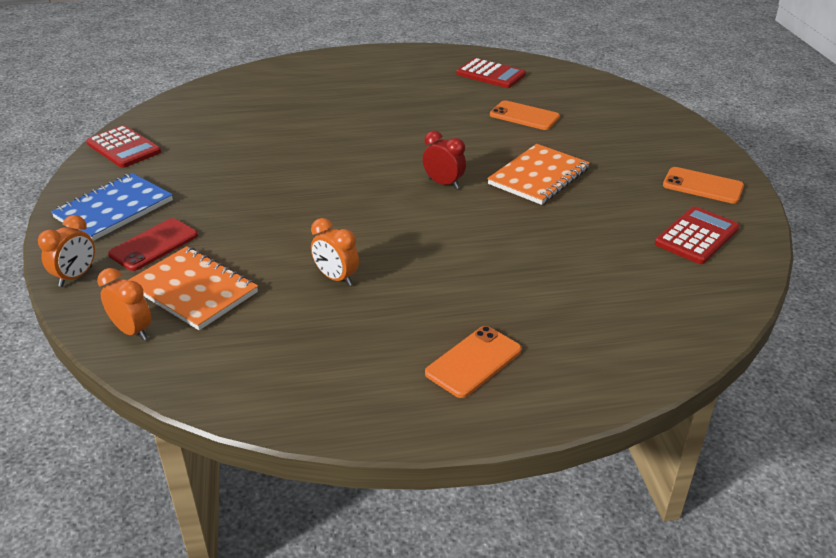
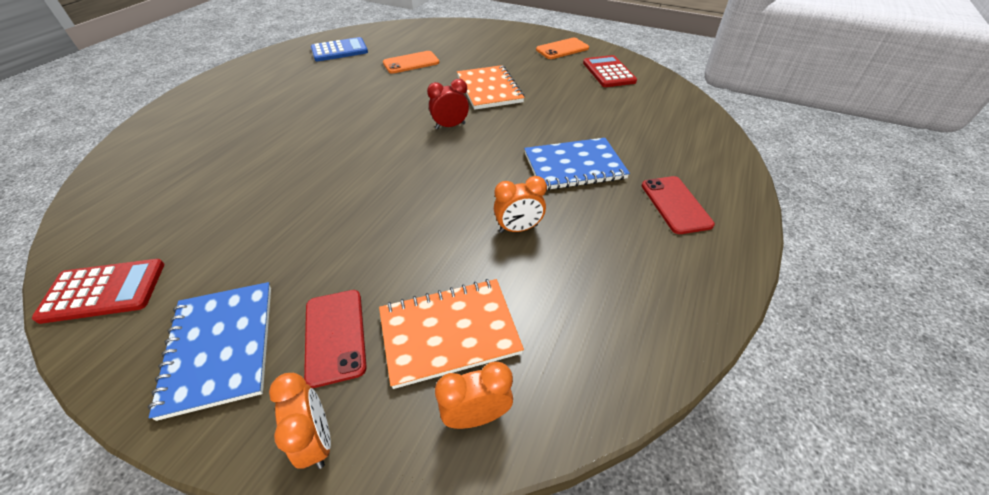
camera: 55 degrees left, 10 degrees up
(465, 276) = (574, 166): none -> blue notebook
(474, 362) = (675, 204): orange phone -> red phone
(491, 74) = (339, 50): red calculator -> blue calculator

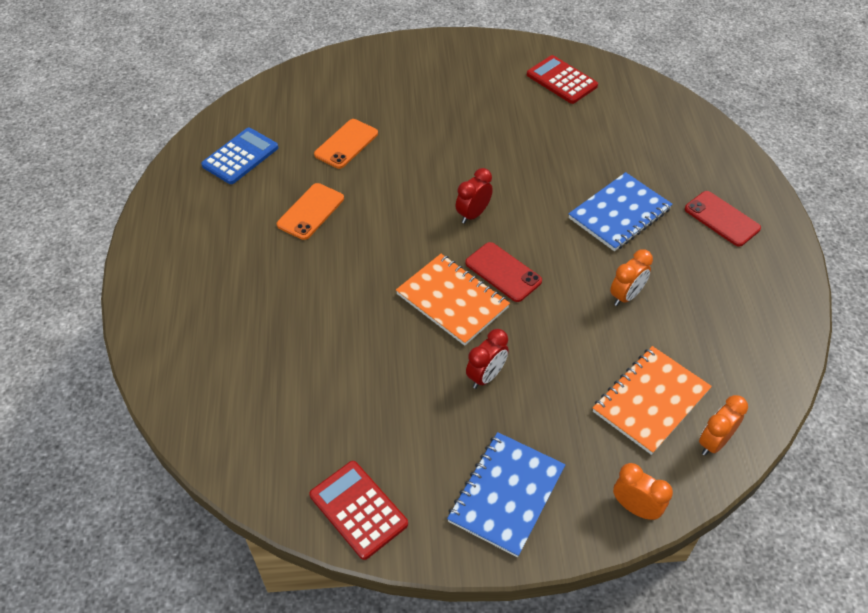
camera: 30 degrees left, 5 degrees up
(104, 291) = (358, 510): red calculator -> red calculator turned 90 degrees counterclockwise
(220, 347) = (506, 495): blue notebook -> blue notebook turned 75 degrees clockwise
(327, 237) = (486, 376): none -> red clock
(335, 336) = (577, 444): red phone -> red phone (503, 272)
(489, 89) = (466, 150): orange notebook -> orange notebook (452, 301)
(562, 49) = (489, 61): orange phone -> orange phone (310, 211)

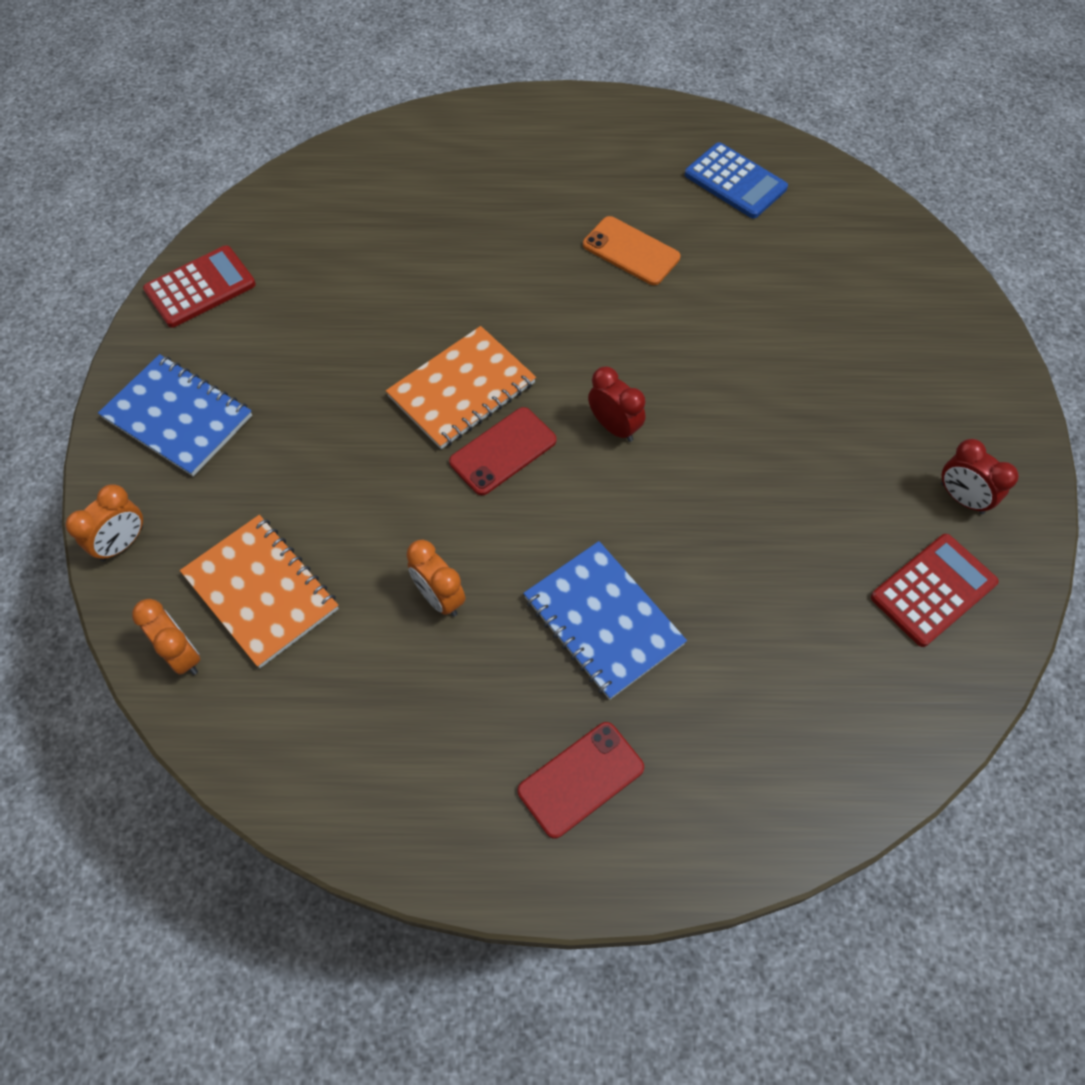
camera: 95 degrees right, 10 degrees up
(346, 144) = (761, 290): orange phone -> none
(486, 376) = (339, 414): red clock -> red clock (962, 498)

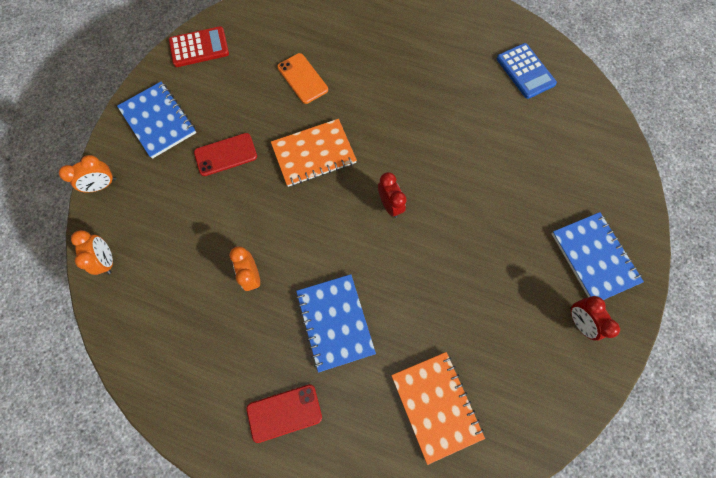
camera: 20 degrees right, 10 degrees up
(261, 592) = (161, 238): orange notebook -> orange notebook (436, 405)
(503, 451) = (321, 199): red phone -> red phone (226, 154)
(631, 251) = (444, 97): orange phone -> orange phone (302, 78)
(933, 590) = (536, 374): red calculator -> none
(944, 406) = (594, 258): none -> blue notebook

